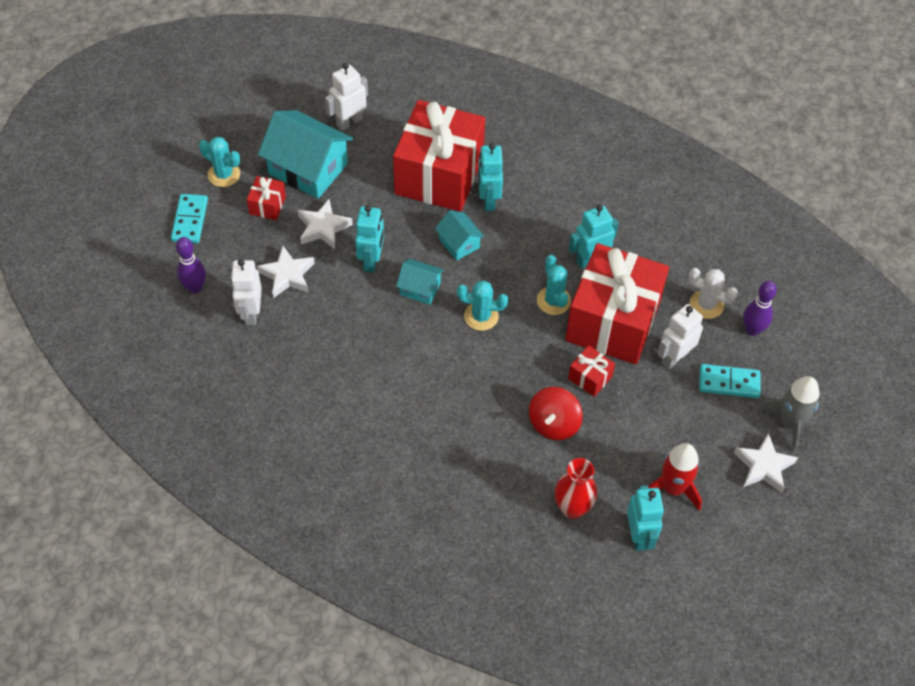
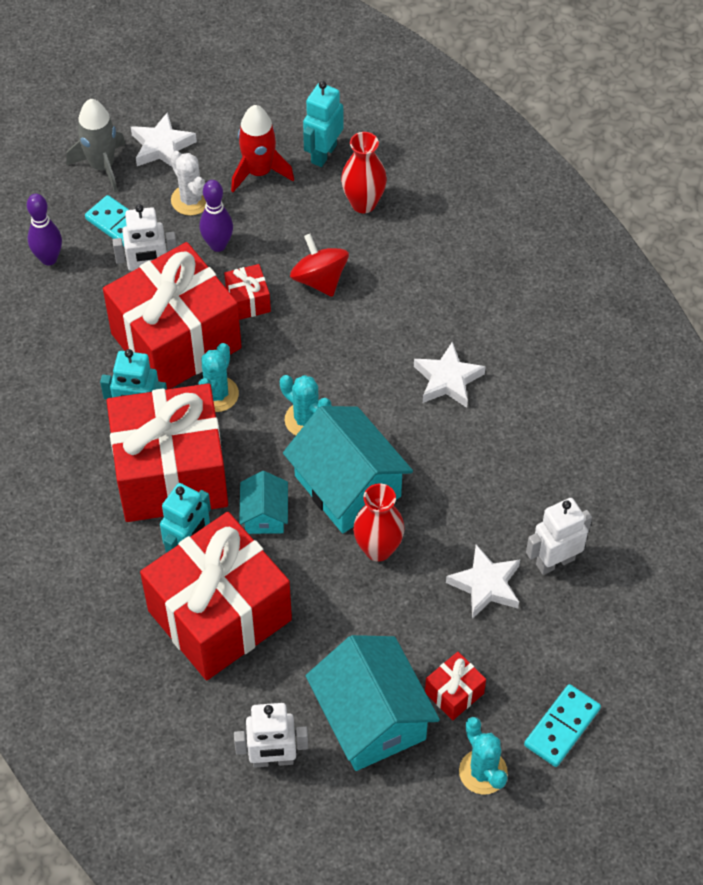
camera: 145 degrees left, 0 degrees up
(195, 288) = (602, 629): purple bowling pin -> purple bowling pin (218, 245)
(251, 313) = (555, 561): white robot -> white robot turned 150 degrees counterclockwise
(323, 228) = (406, 623): white star -> white star (448, 380)
(371, 261) = (378, 549): turquoise robot -> red vase
(420, 288) = (348, 486): turquoise house -> turquoise house, size x1.94
(538, 236) = (171, 474): none -> red gift
(554, 423) = (319, 279): red spinning top -> red spinning top turned 90 degrees counterclockwise
(706, 304) = (67, 306): white cactus -> white cactus (191, 200)

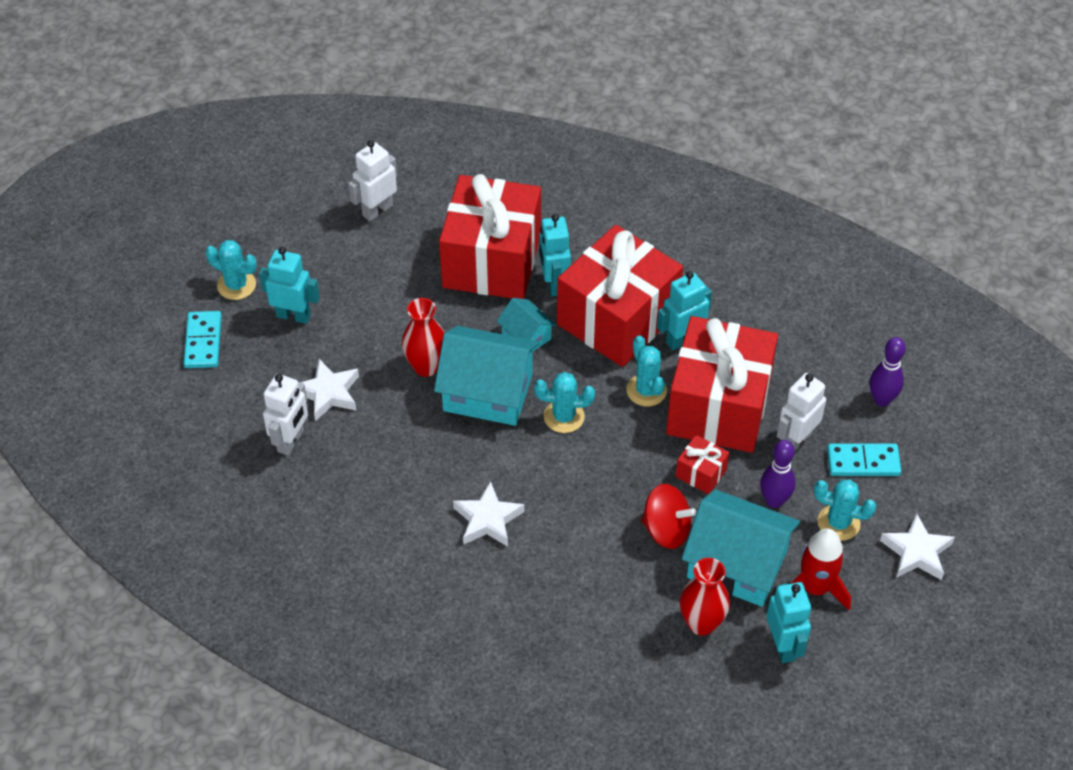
camera: 140 degrees right, 5 degrees down
(102, 166) = (939, 500): grey rocket -> none
(191, 200) = (838, 523): white cactus -> turquoise cactus
(371, 718) = (336, 268): turquoise house -> turquoise house (737, 564)
(454, 693) = (293, 315): red gift -> turquoise robot

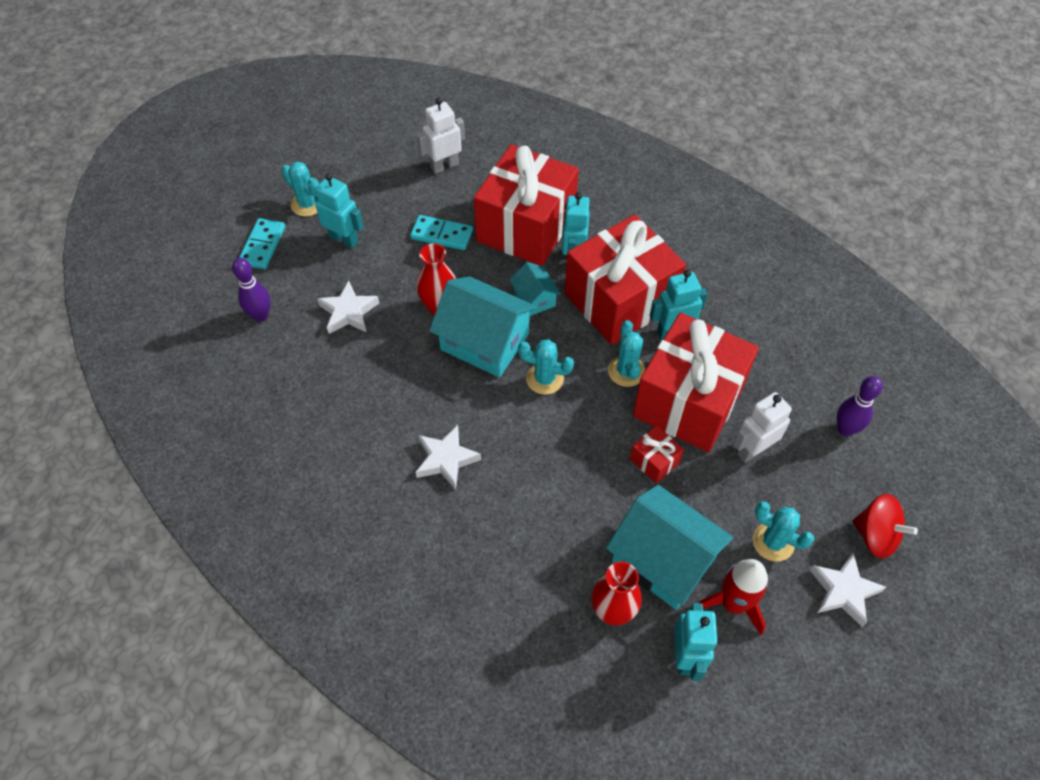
camera: 15 degrees right, 5 degrees up
(291, 441) = (302, 347): white robot -> none
(666, 530) = (606, 508): red spinning top -> red spinning top (875, 535)
(774, 501) = (716, 504): purple bowling pin -> purple bowling pin (261, 315)
(863, 462) = (812, 486): turquoise domino -> turquoise domino (442, 234)

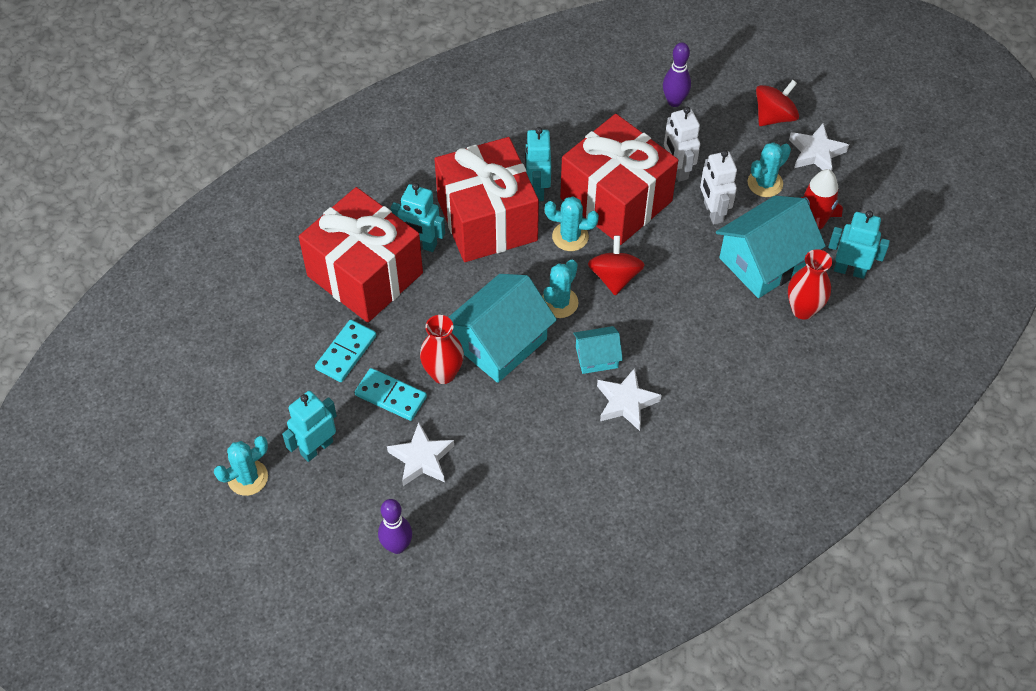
camera: 75 degrees left, 0 degrees up
(262, 245) = (294, 533): turquoise domino -> turquoise domino (390, 396)
(444, 166) = (245, 330): white robot -> white robot (713, 212)
(534, 299) = (461, 289): turquoise house -> turquoise house (596, 357)
(591, 419) = (614, 277): none -> red spinning top
(654, 461) = (670, 242): red gift -> none

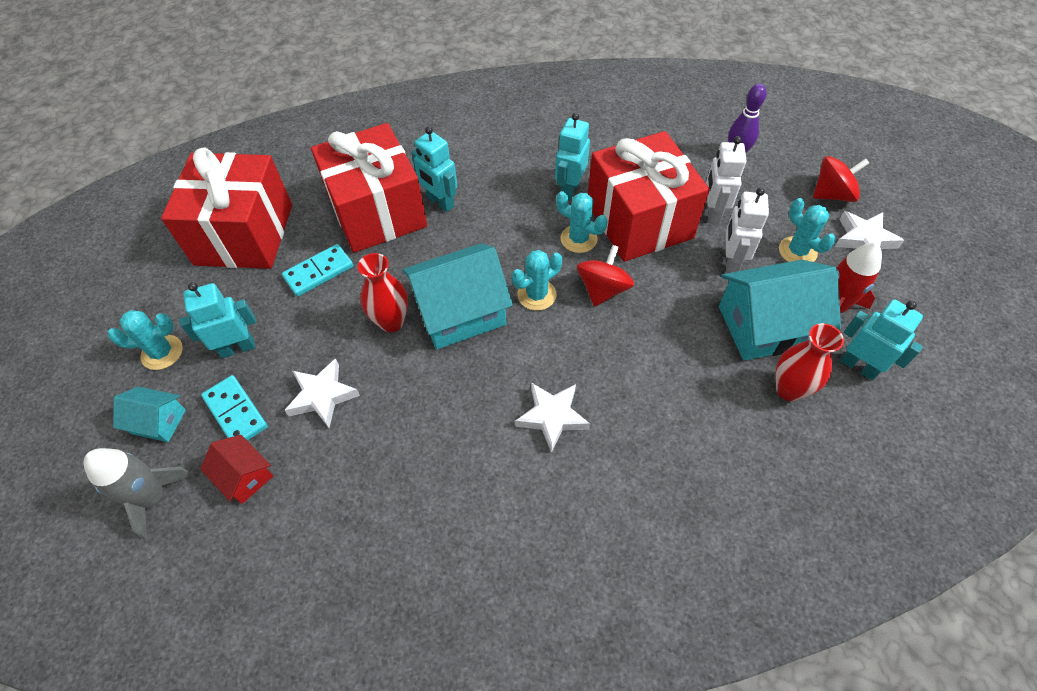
camera: 25 degrees right, 0 degrees up
(329, 592) = (153, 497): none -> grey rocket
(390, 396) = (332, 325): turquoise domino -> turquoise domino (235, 412)
(397, 546) = (245, 476): purple bowling pin -> red house
(487, 220) = (510, 200): red gift -> red gift (244, 234)
(596, 357) = (545, 360): turquoise house -> turquoise house (158, 421)
(765, 183) = (797, 251): turquoise cactus -> turquoise cactus turned 75 degrees clockwise

